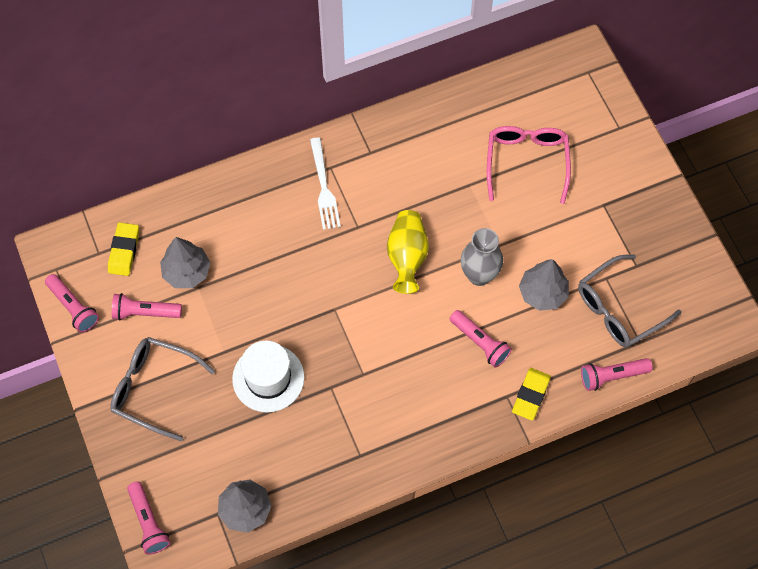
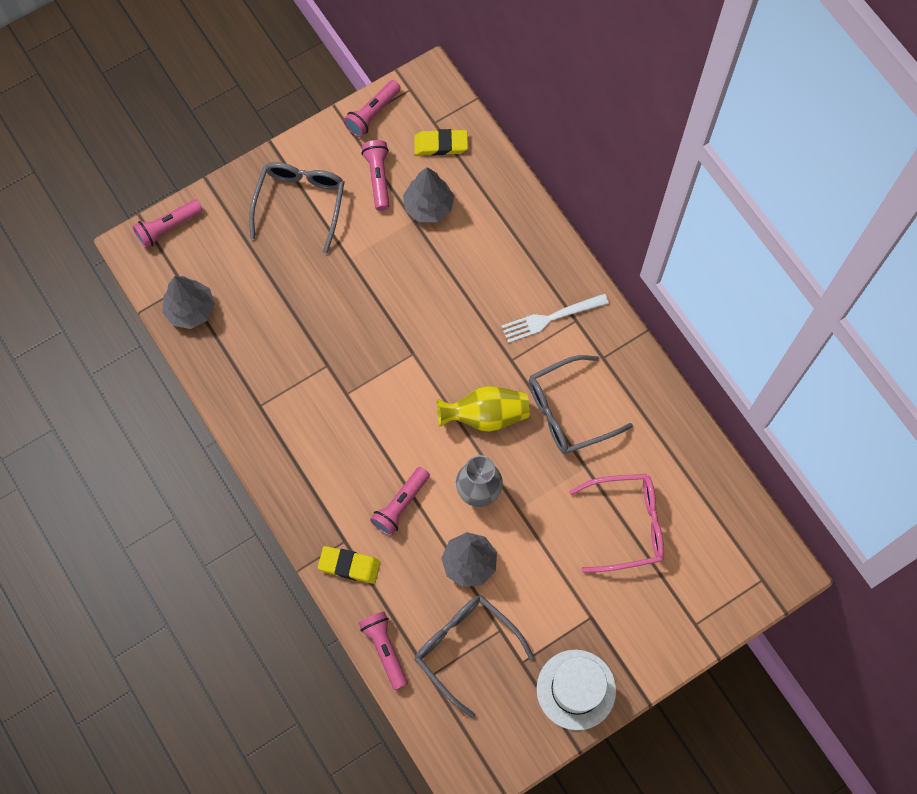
camera: 80 degrees right, 5 degrees up
(268, 378) = (328, 304): white hat -> white hat (576, 689)
(415, 189) = (568, 411): none -> grey glasses

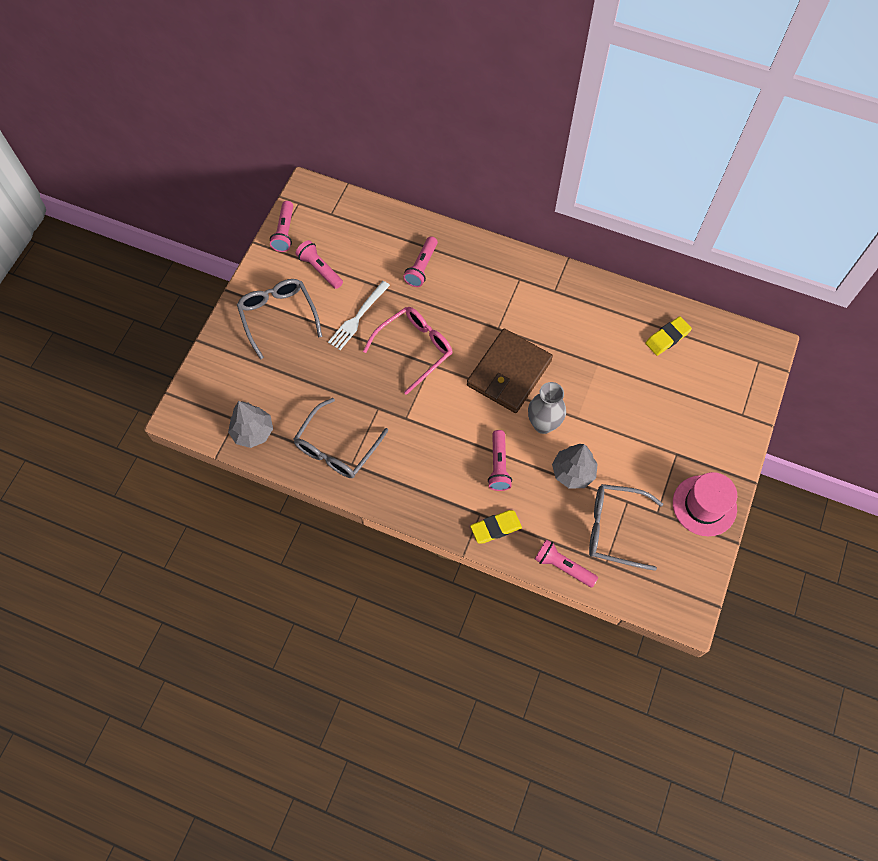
camera: 35 degrees left, 5 degrees down
(168, 227) = (194, 388): pink flashlight -> pink flashlight (422, 267)
(428, 206) = (368, 267): grey tree -> none
(441, 144) = (346, 224): yellow eraser -> yellow eraser (667, 338)
(485, 415) = (509, 373): yellow vase -> brown wallet
(550, 318) = (502, 288): white fork -> white fork (357, 318)
(568, 411) = (559, 337): grey glasses -> grey glasses (336, 448)
(576, 689) = (704, 505): white hat -> pink hat
(627, 525) = (652, 382): pink glasses -> pink glasses (415, 349)

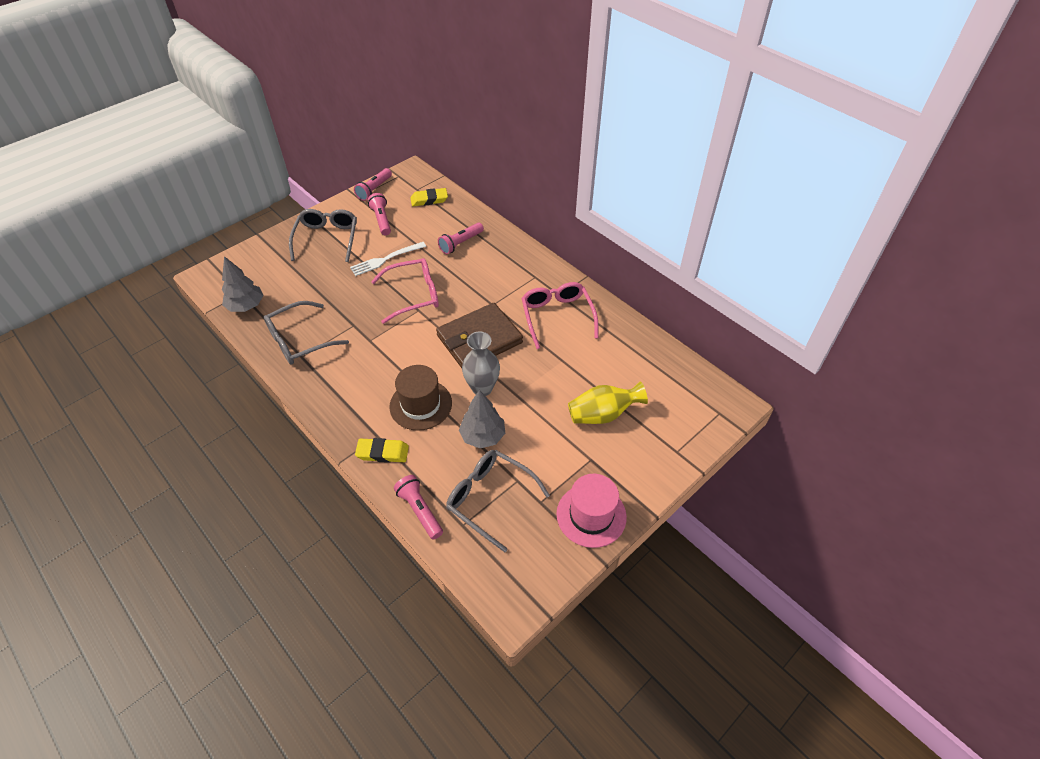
camera: 25 degrees right, 15 degrees down
(498, 465) = (421, 404): pink flashlight -> brown hat
(566, 317) = (557, 316): none -> pink glasses
(663, 405) = (603, 414): none -> yellow vase
(667, 338) = (640, 363): yellow eraser -> yellow eraser (429, 200)

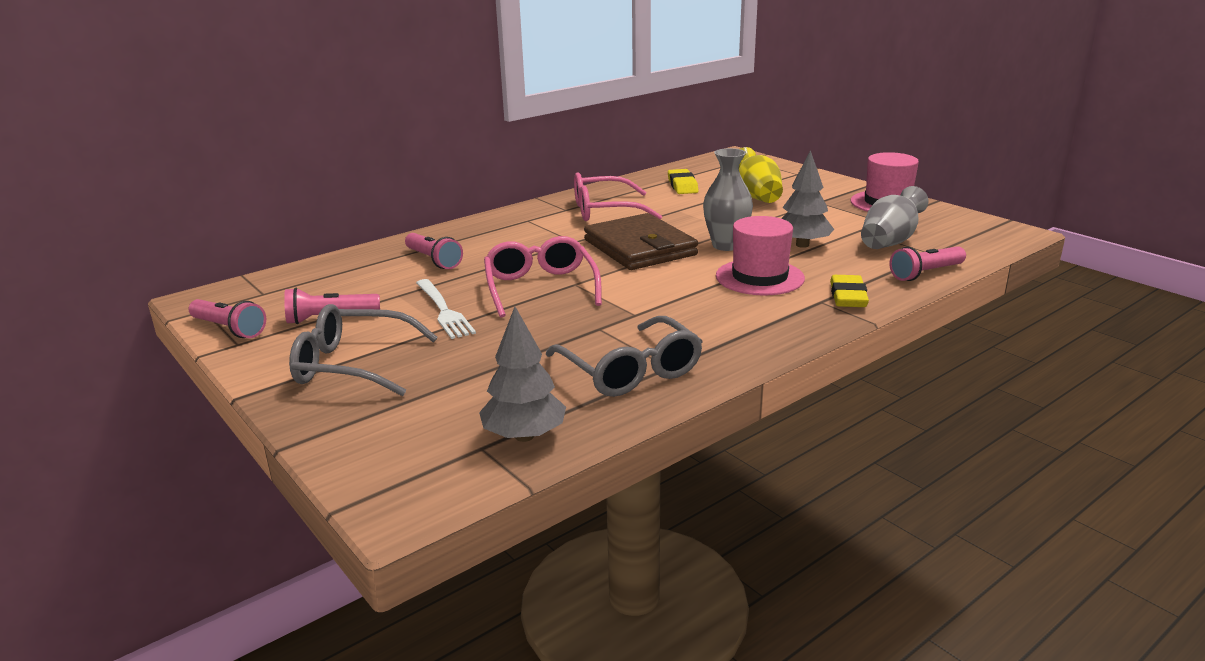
camera: 85 degrees left, 25 degrees down
(421, 404) = (759, 277): brown hat -> pink hat
(429, 200) = (303, 283): yellow eraser -> yellow eraser (682, 186)
(489, 498) = (890, 241): grey glasses -> grey vase

